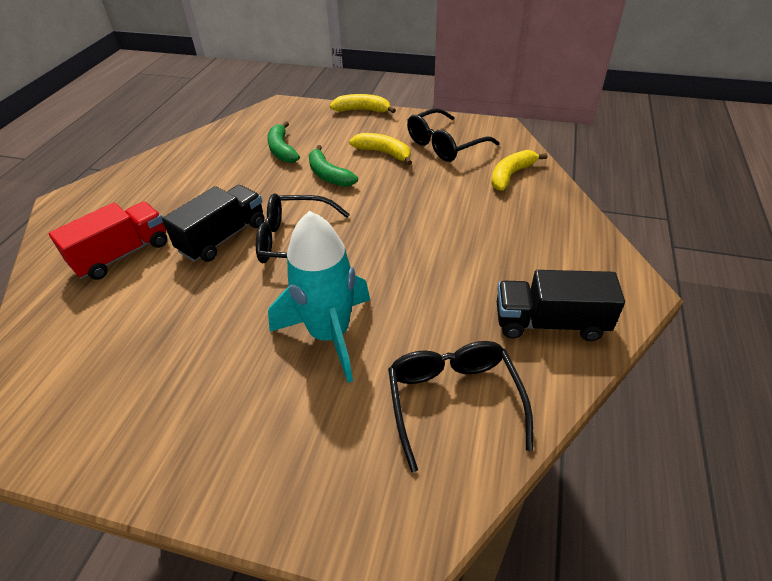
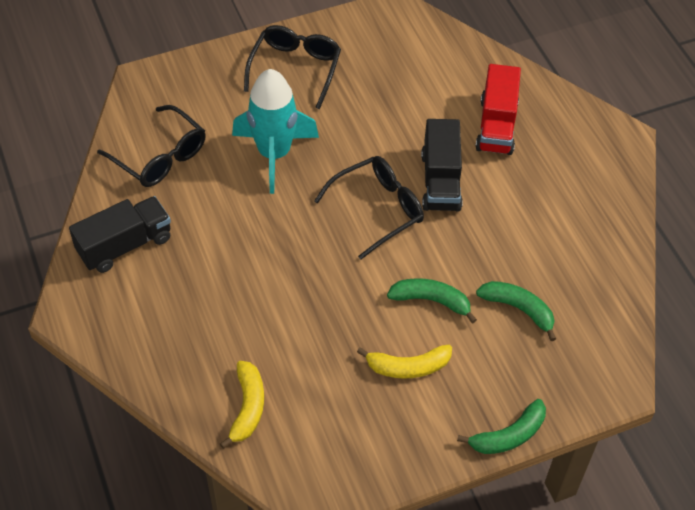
camera: 140 degrees right, 10 degrees up
(362, 110) = (508, 435): yellow banana -> green banana
(444, 145) = (354, 421): black glasses -> black glasses (295, 68)

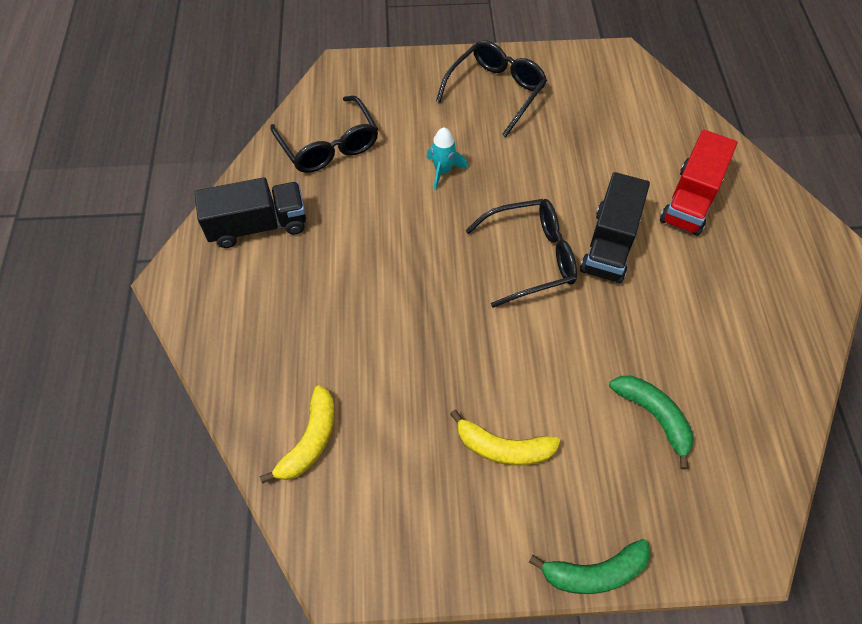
camera: 20 degrees right, 5 degrees up
(274, 154) = (443, 171): turquoise rocket -> turquoise rocket, size x0.47
(431, 301) = (555, 377): green banana -> none

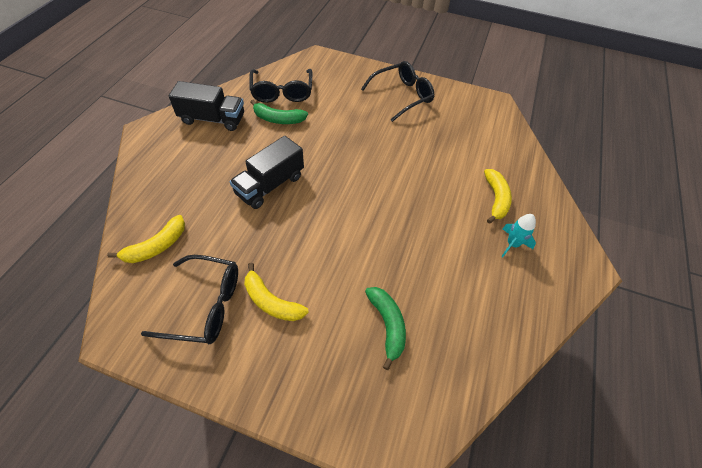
camera: 20 degrees right, 5 degrees down
(443, 171) = (340, 127): turquoise rocket -> turquoise rocket (512, 244)
(531, 257) = (365, 194): black glasses -> black glasses (205, 305)
(594, 572) = (279, 412): green banana -> green banana (278, 119)
(609, 244) = (422, 206): black truck -> black truck (270, 185)
(690, 200) = (495, 199): red truck -> yellow banana

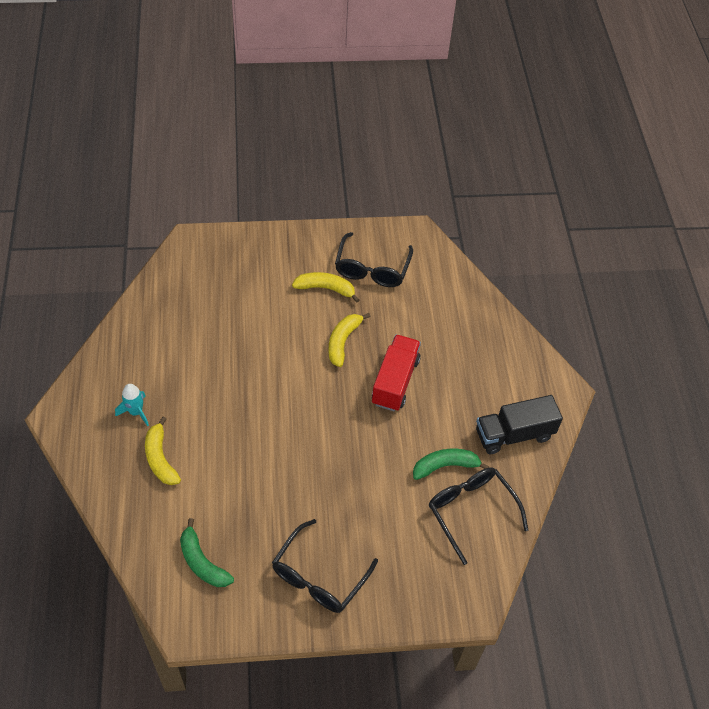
camera: 155 degrees right, 0 degrees up
(156, 246) = (444, 293): yellow banana -> yellow banana (343, 341)
(205, 305) = (372, 269): black glasses -> black glasses turned 60 degrees counterclockwise
(270, 185) = (395, 381): black truck -> red truck
(387, 325) = (229, 304): green banana -> green banana (202, 562)

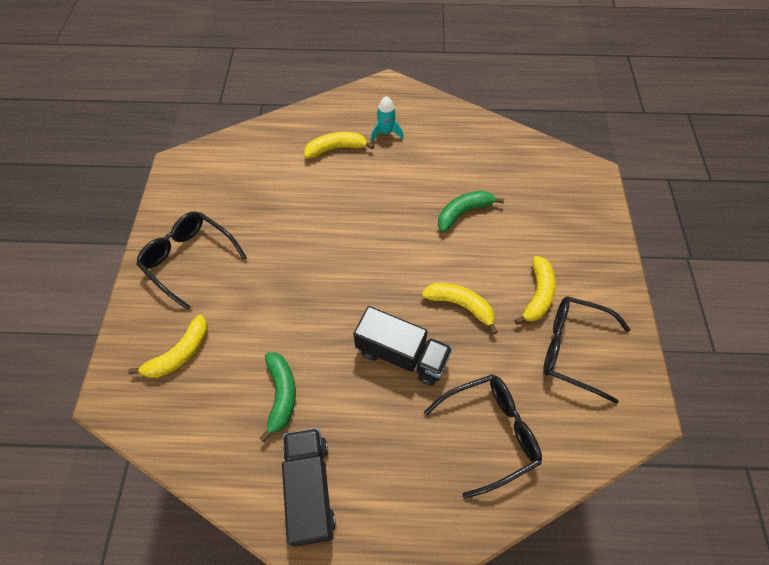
camera: 100 degrees right, 5 degrees up
(202, 562) = (230, 175): green banana -> green banana (463, 212)
(395, 381) = (402, 355): red truck -> black truck
(422, 558) = (179, 354): none -> yellow banana
(471, 511) = (219, 414): black glasses -> black glasses (490, 432)

